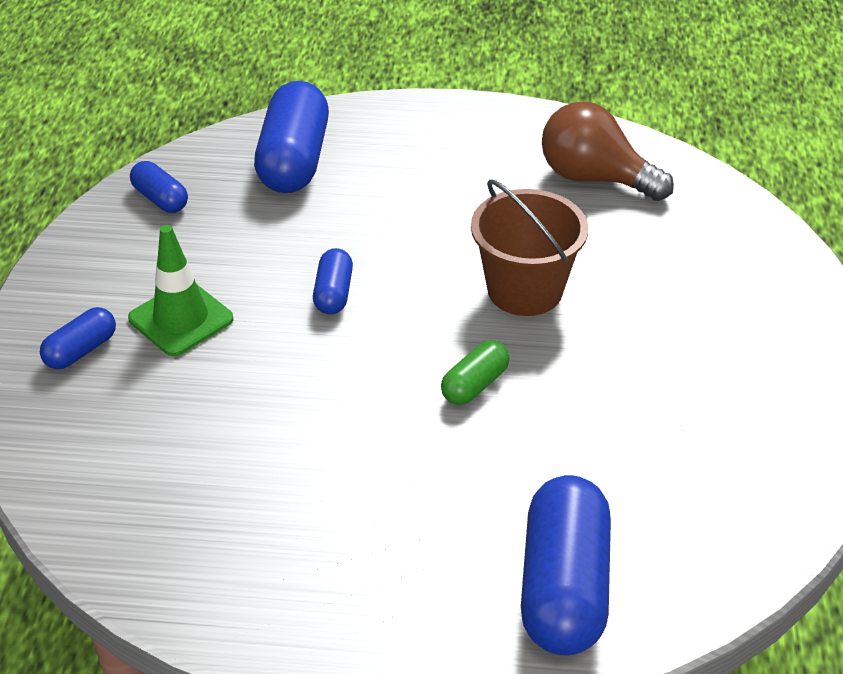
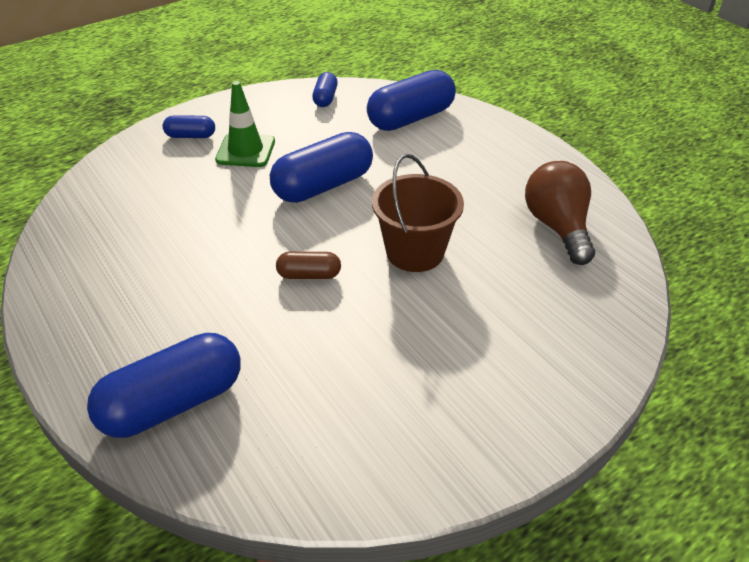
camera: 50 degrees right, 0 degrees up
(333, 293) = (323, 186): blue capsule -> blue capsule, size x1.98
(474, 385) = (309, 275): green capsule -> brown capsule

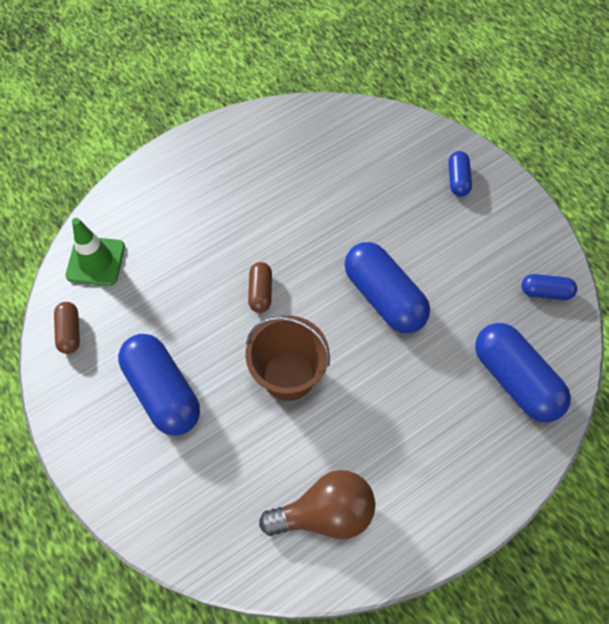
camera: 90 degrees right, 20 degrees up
(172, 403) = (138, 218): blue capsule -> blue capsule (162, 391)
(245, 150) = (437, 227): green traffic cone -> green traffic cone (95, 261)
(358, 471) = (70, 332): none -> brown capsule

